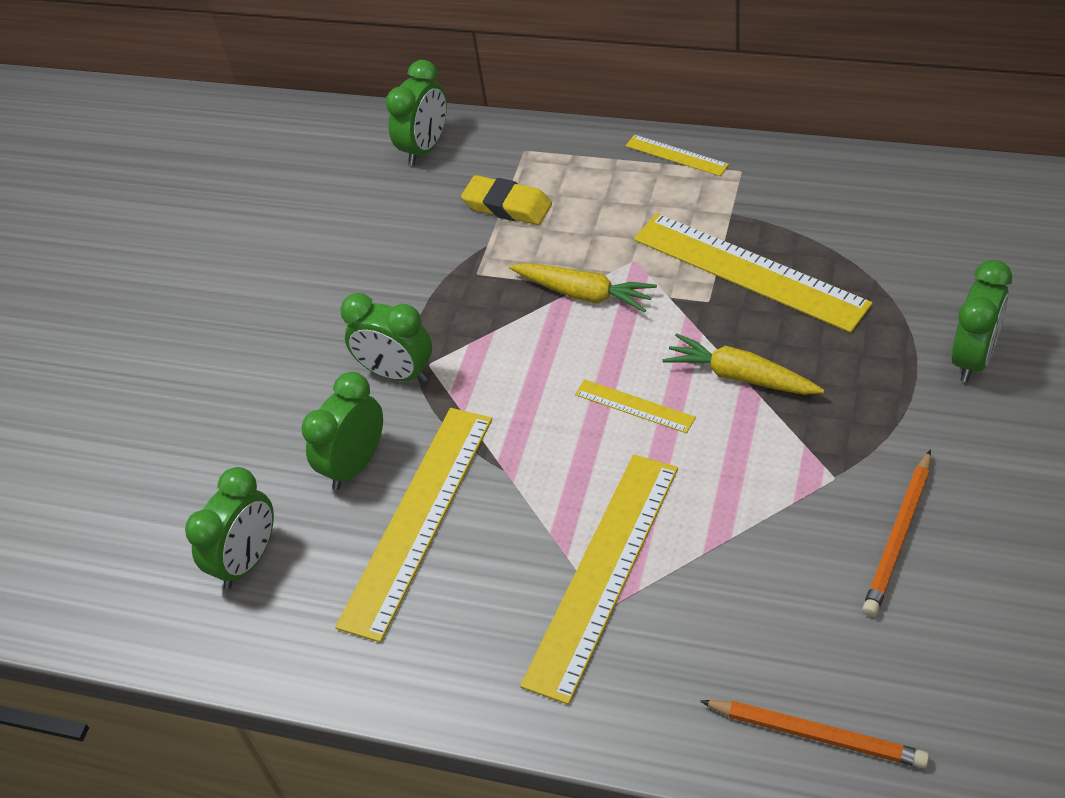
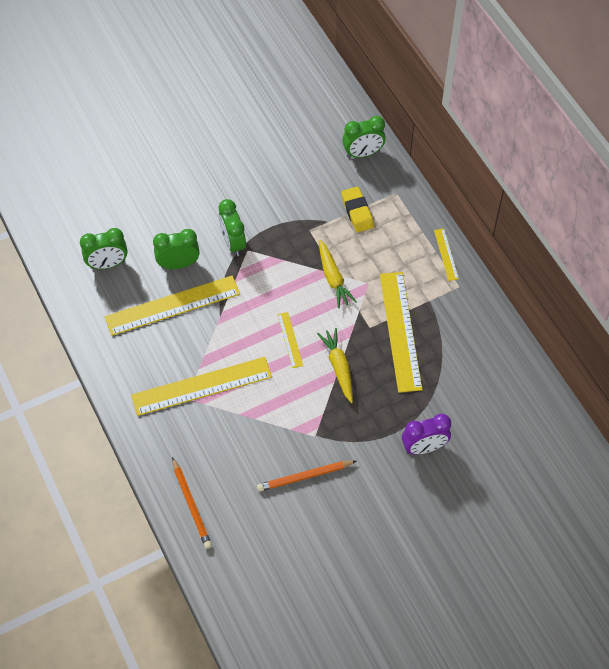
camera: 40 degrees right, 10 degrees up
(973, 358) = (424, 447): green clock -> purple clock

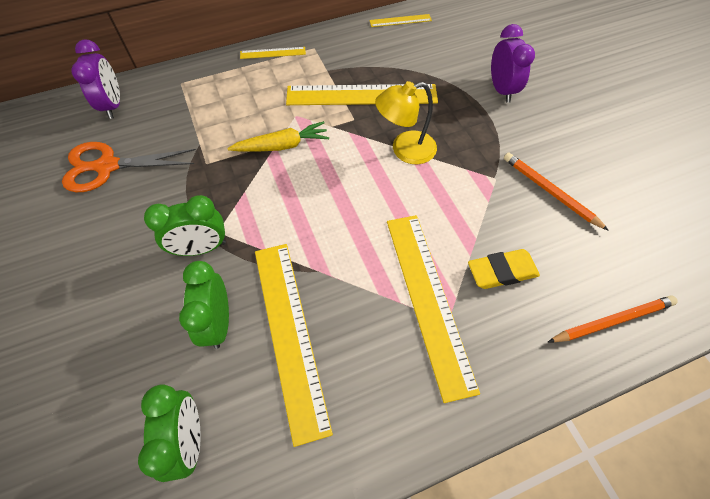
camera: 85 degrees left, 0 degrees up
(290, 340) = (363, 194): yellow ruler -> yellow ruler (400, 21)
(299, 168) = (108, 166): none -> orange scissors
(305, 476) = (550, 192): orange pencil -> orange pencil turned 150 degrees clockwise
(338, 367) = (405, 150): yellow carrot -> yellow lamp
(357, 212) = (194, 117): yellow eraser -> yellow eraser (502, 271)
(363, 153) = (113, 105): green clock -> purple clock

